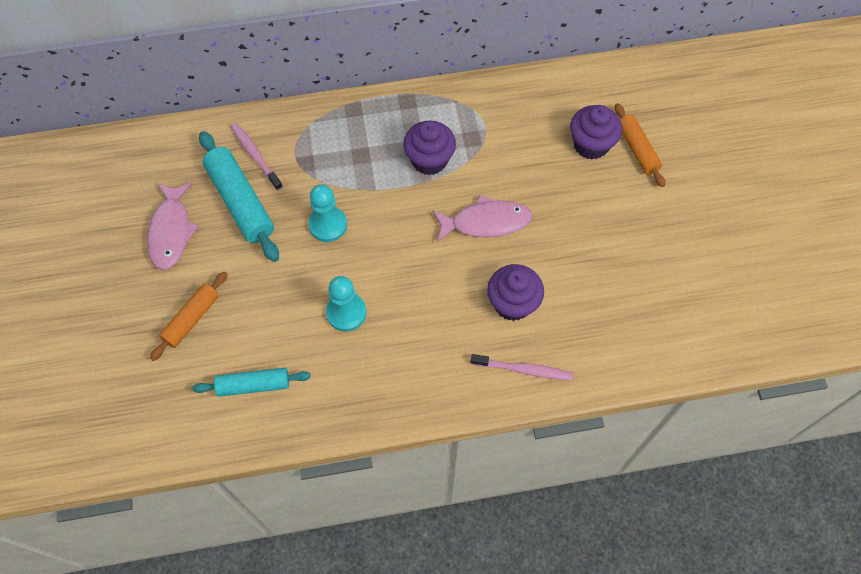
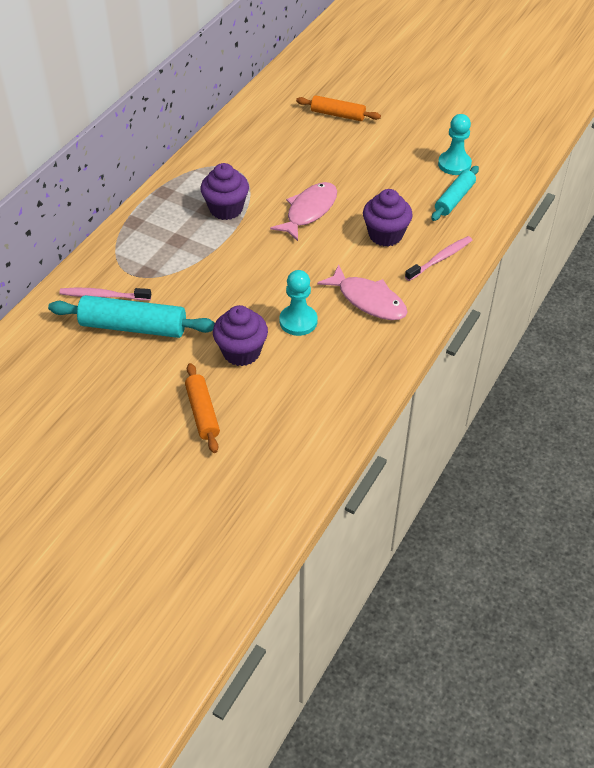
camera: 50 degrees left, 15 degrees down
(171, 231) = (108, 382): pink fish -> pink fish (368, 300)
(253, 385) = (301, 407): turquoise rolling pin -> turquoise rolling pin (454, 199)
(328, 225) = (214, 290): turquoise pawn -> turquoise pawn (454, 164)
(591, 145) = (309, 131): purple cupcake -> purple cupcake (241, 352)

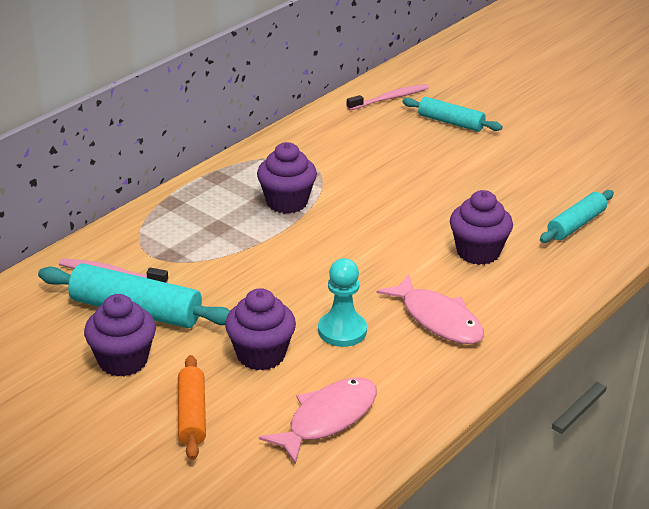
camera: 10 degrees right, 15 degrees down
(136, 373) = (123, 361): none -> purple cupcake
(309, 211) = (388, 216): pink fish -> pink fish (327, 419)
(338, 114) = (451, 122): orange rolling pin -> turquoise rolling pin
(440, 259) = (542, 286): pink toothbrush -> pink toothbrush (390, 98)
(454, 164) = (584, 188): turquoise pawn -> none

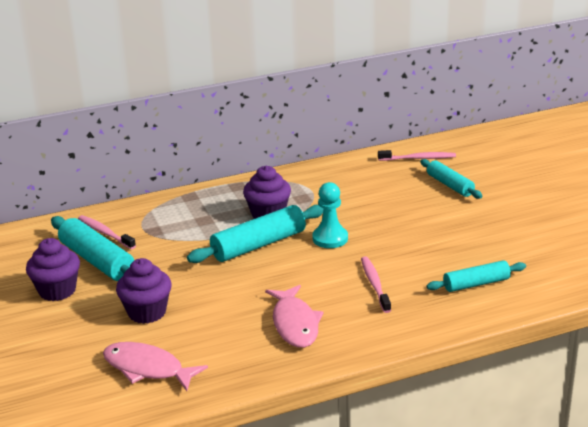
camera: 30 degrees right, 5 degrees down
(192, 415) = (64, 338): orange rolling pin -> none
(311, 241) = (259, 245): none -> turquoise rolling pin
(327, 419) = (147, 368): pink fish -> pink fish turned 135 degrees counterclockwise
(342, 331) = (218, 312): turquoise pawn -> turquoise pawn (330, 238)
(478, 252) = (375, 284): purple cupcake -> pink toothbrush

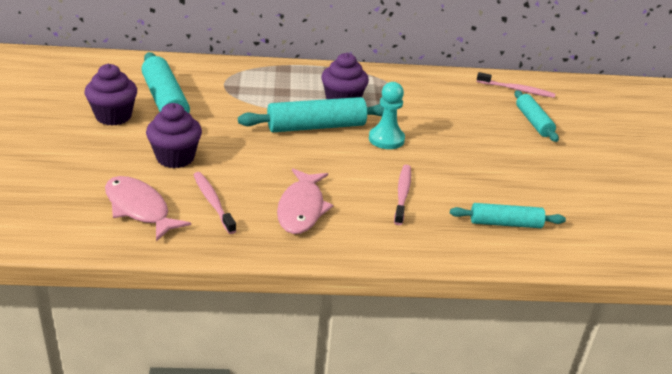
camera: 15 degrees right, 5 degrees up
(105, 233) = (189, 79): pink toothbrush -> pink toothbrush (213, 202)

